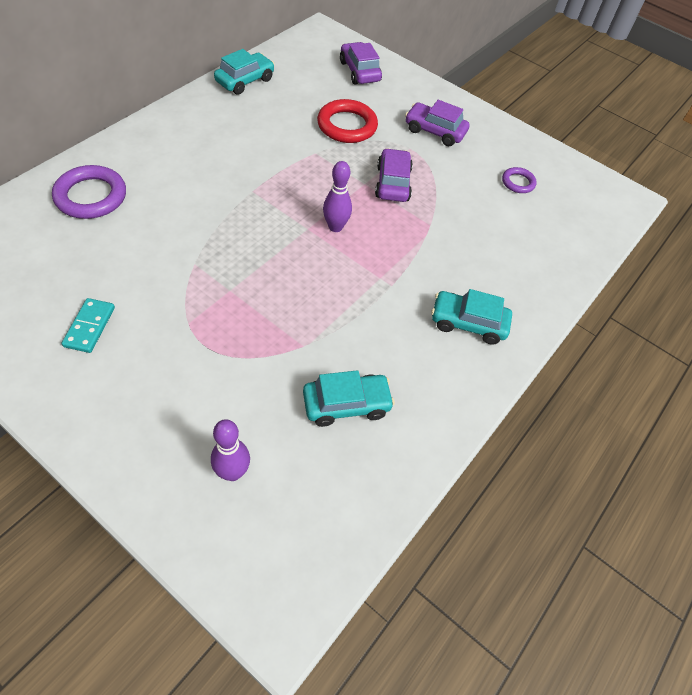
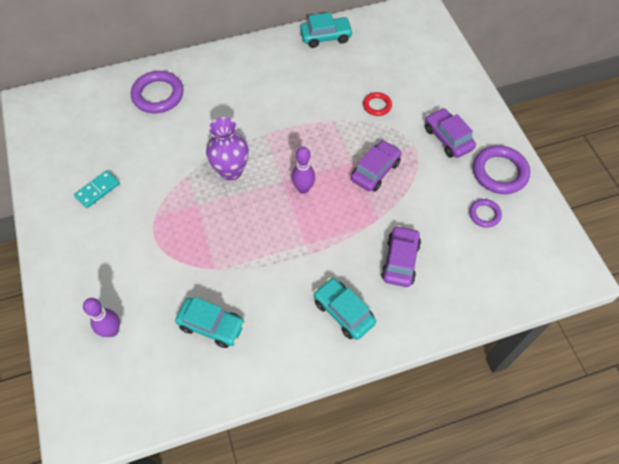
camera: 40 degrees right, 5 degrees up
(243, 241) = (231, 171): none -> purple vase
(347, 125) = (377, 105): red ring -> red ring, size x0.55
(359, 71) = (425, 59): purple car -> purple car (400, 260)
(501, 143) = (499, 172): none -> purple ring

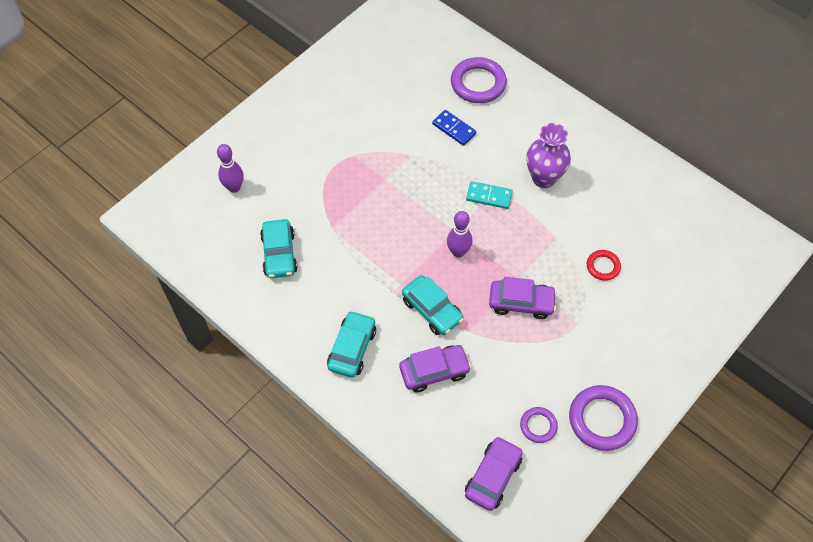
camera: 60 degrees right, 0 degrees up
(97, 190) = (350, 100): turquoise domino -> turquoise domino (489, 196)
(187, 133) = (454, 129): none -> blue domino
(231, 171) = (437, 185): purple vase -> purple vase (544, 178)
(326, 37) = (657, 177): turquoise car -> turquoise car (432, 310)
(448, 138) = (610, 351): purple car -> purple car (493, 476)

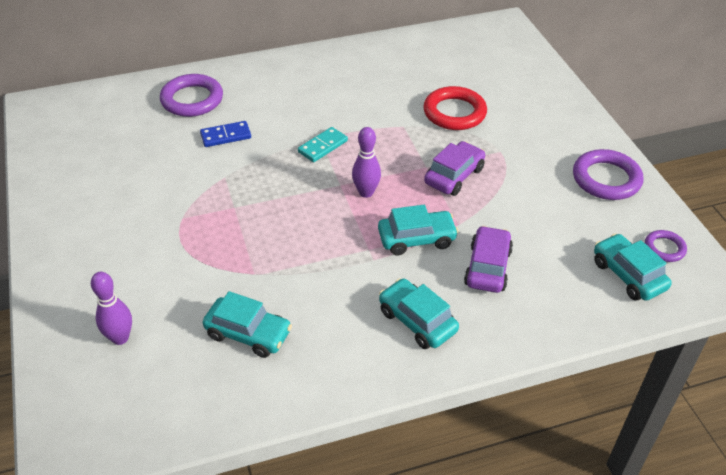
camera: 60 degrees left, 15 degrees down
(493, 476) = (628, 275): purple car -> turquoise car
(538, 426) = (590, 221): purple ring -> purple ring (664, 248)
(544, 178) = (334, 106): purple vase -> none
(603, 266) = (454, 112): red ring -> red ring, size x1.82

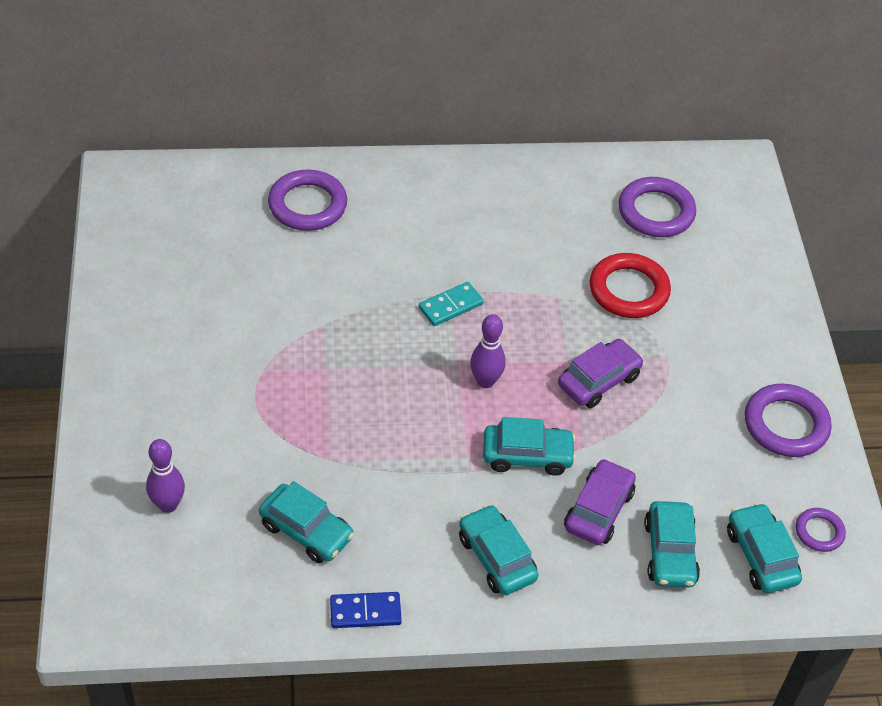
camera: 10 degrees right, 5 degrees up
(226, 136) = (337, 267): blue domino -> blue domino (365, 612)
(455, 61) = (656, 212): none -> purple ring
(556, 287) = (670, 552): none -> turquoise car

